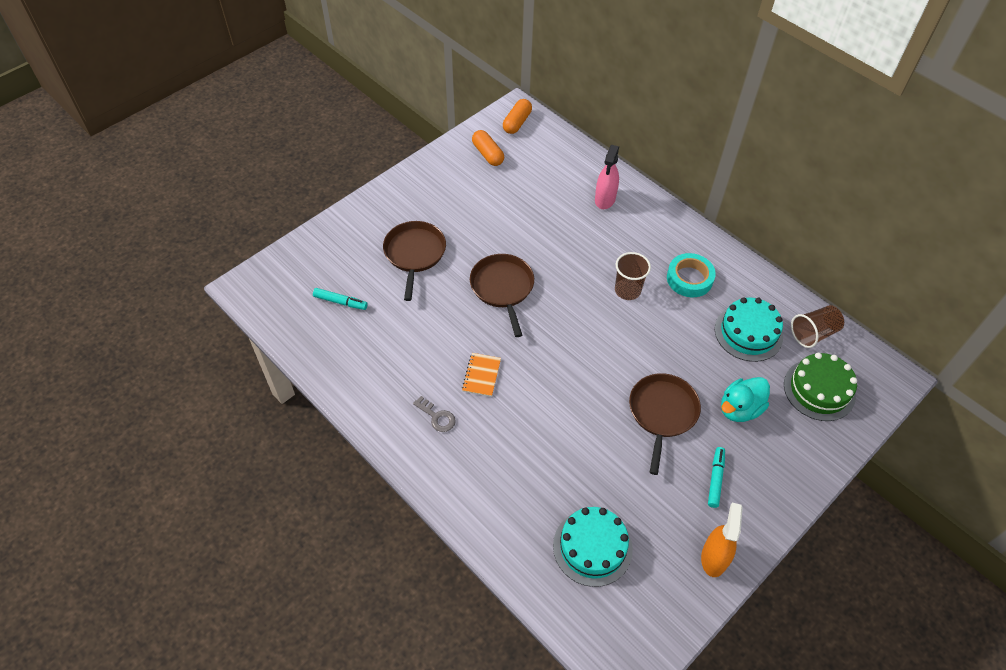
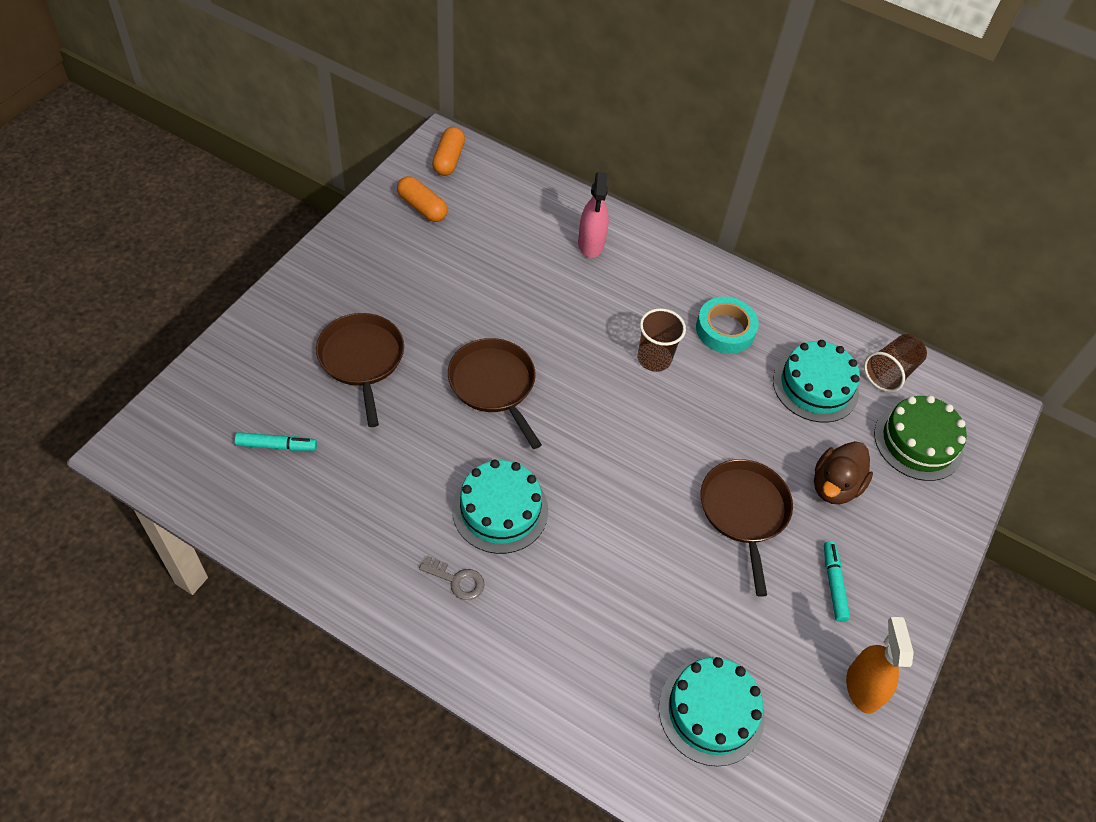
camera: 20 degrees left, 0 degrees up
(481, 375) = (500, 510): orange notebook -> turquoise cake
(739, 409) = (834, 486): turquoise duck -> brown duck

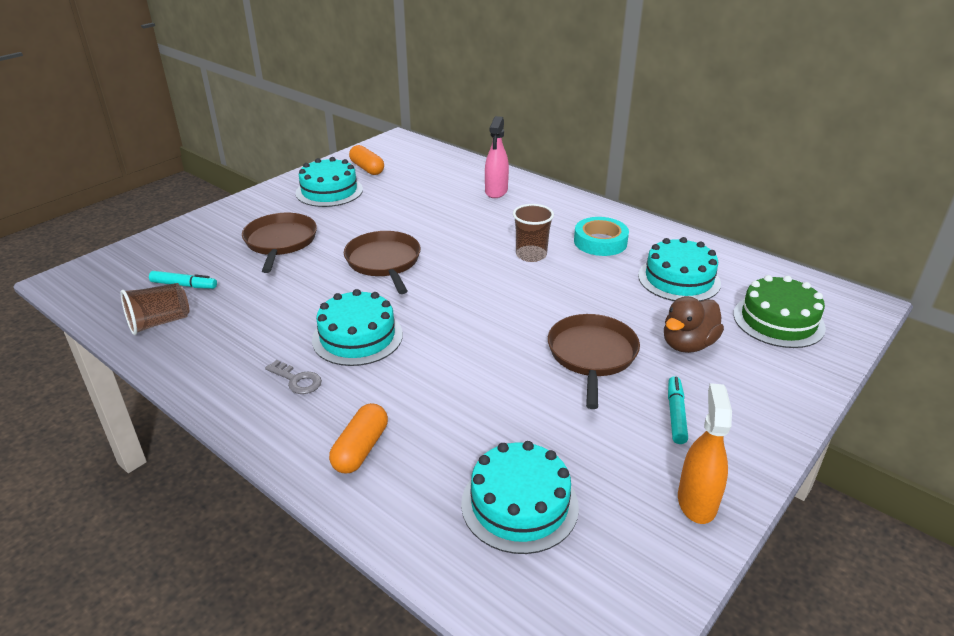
camera: 15 degrees right, 20 degrees down
(389, 257) = (329, 191): none -> turquoise cake
(449, 160) = (398, 147): orange capsule -> orange capsule (361, 449)
(890, 372) = (753, 275): brown cup -> brown cup (159, 322)

